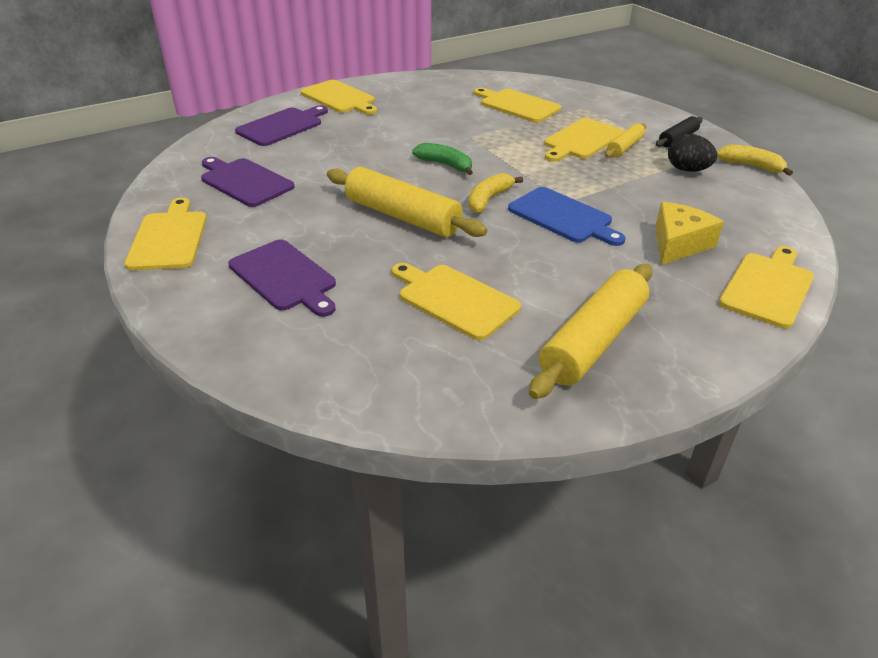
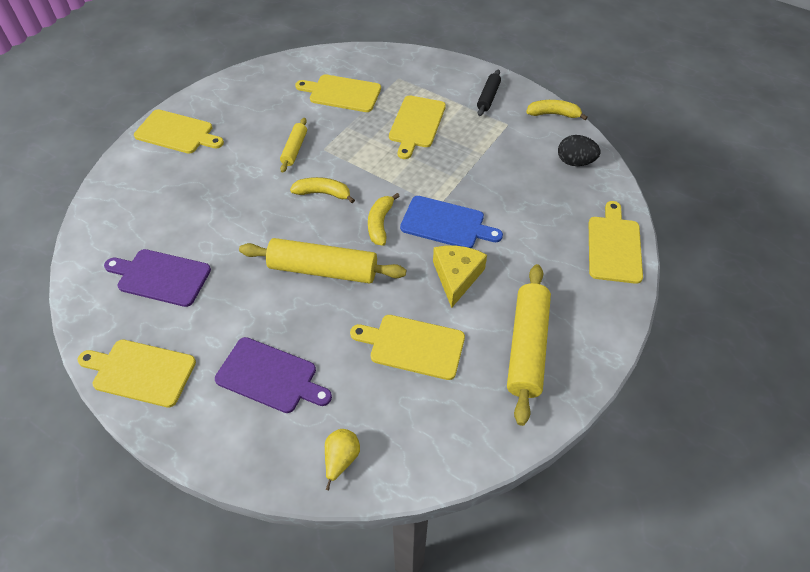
camera: 25 degrees left, 15 degrees up
(169, 238) = (140, 372): yellow cutting board -> yellow cutting board turned 45 degrees counterclockwise
(282, 126) = (147, 190): purple cutting board -> none
(303, 365) = (341, 459): none -> yellow pear
(445, 165) = (323, 193): green banana -> yellow banana
(624, 147) = (453, 122): yellow rolling pin -> yellow rolling pin (294, 149)
(678, 244) = (539, 223): yellow cheese -> yellow cheese (456, 277)
(687, 170) = (511, 134): black egg -> black egg (575, 162)

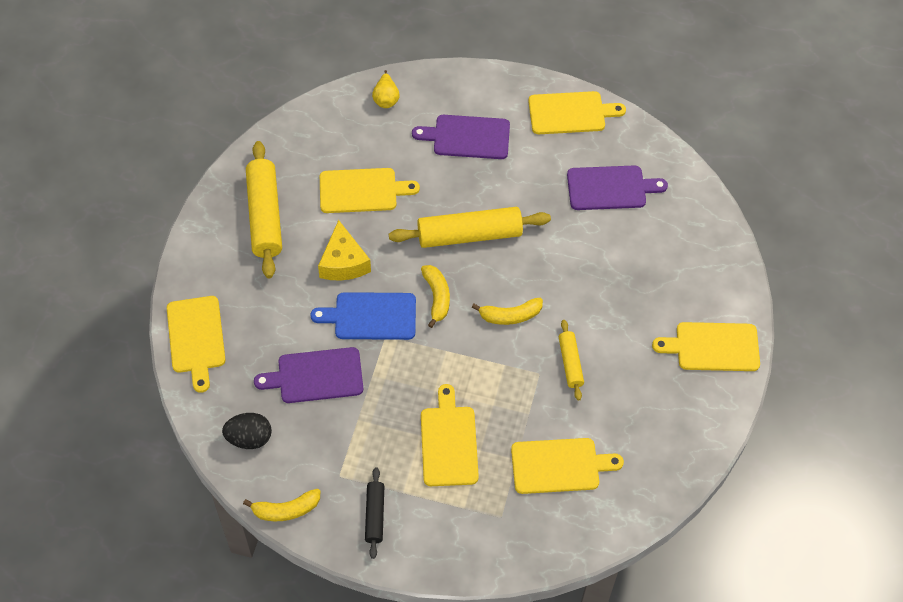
camera: 160 degrees right, 5 degrees up
(509, 191) = (316, 376): none -> purple cutting board

